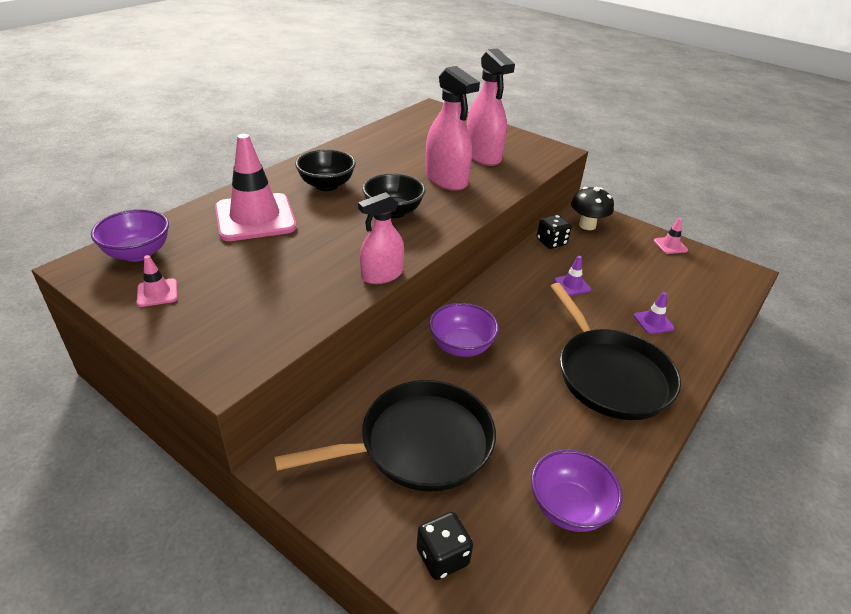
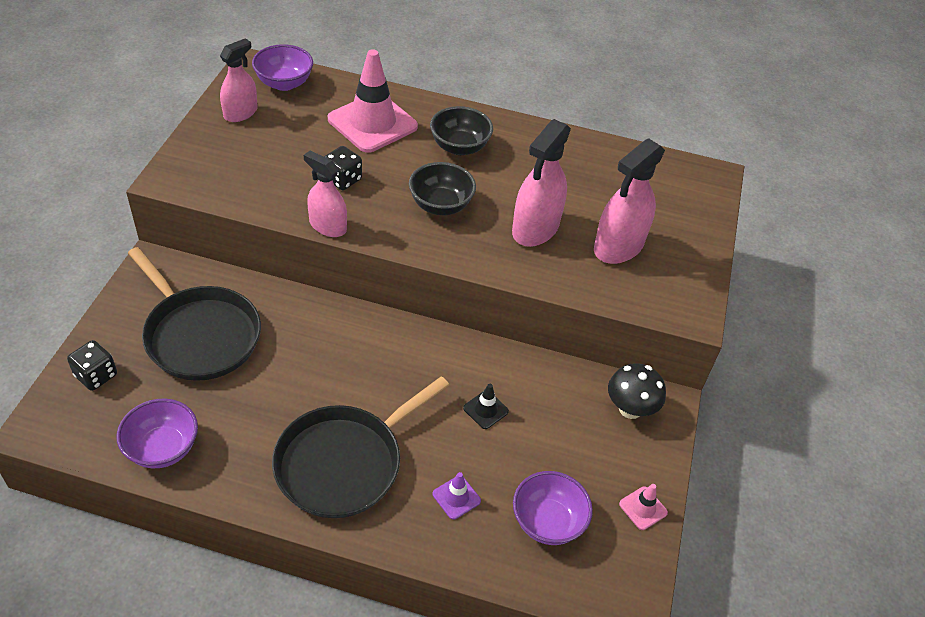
camera: 65 degrees right, 10 degrees up
(157, 293) = (240, 113): pink traffic cone -> pink spray bottle
(461, 346) = (332, 335): purple bowl -> purple bowl (547, 522)
(551, 242) = (564, 377): black dice -> black dice (342, 179)
(572, 285) = (485, 410): purple traffic cone -> black traffic cone

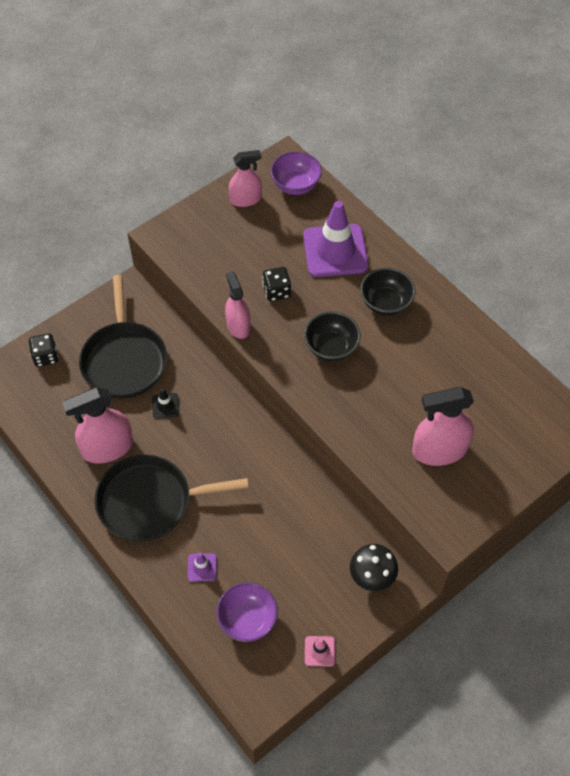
camera: 40 degrees right, 10 degrees up
(163, 448) = (52, 429): purple bowl -> none
(372, 123) = (335, 251): pink traffic cone -> purple traffic cone
(485, 410) = (268, 518): black traffic cone -> black traffic cone (165, 406)
(535, 228) = (387, 402): pink spray bottle -> pink spray bottle (107, 448)

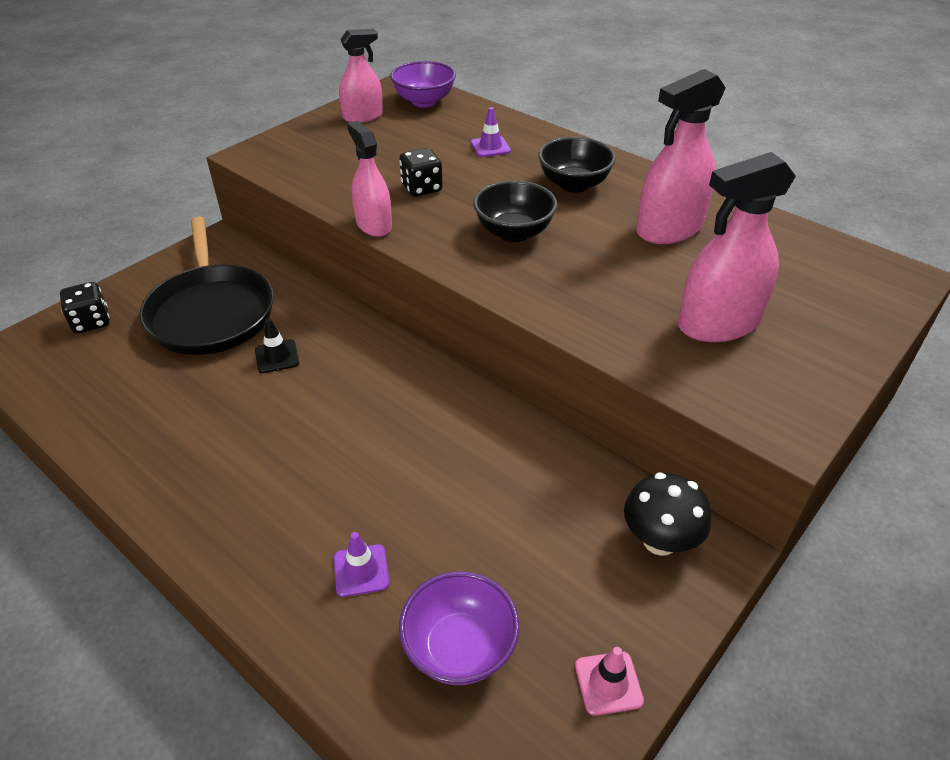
camera: 10 degrees left, 15 degrees down
(107, 448) = (186, 419): pink spray bottle -> pink spray bottle (669, 229)
(150, 502) = (259, 483): black pan -> none
(335, 251) = (490, 147): purple traffic cone -> purple traffic cone, size x0.43

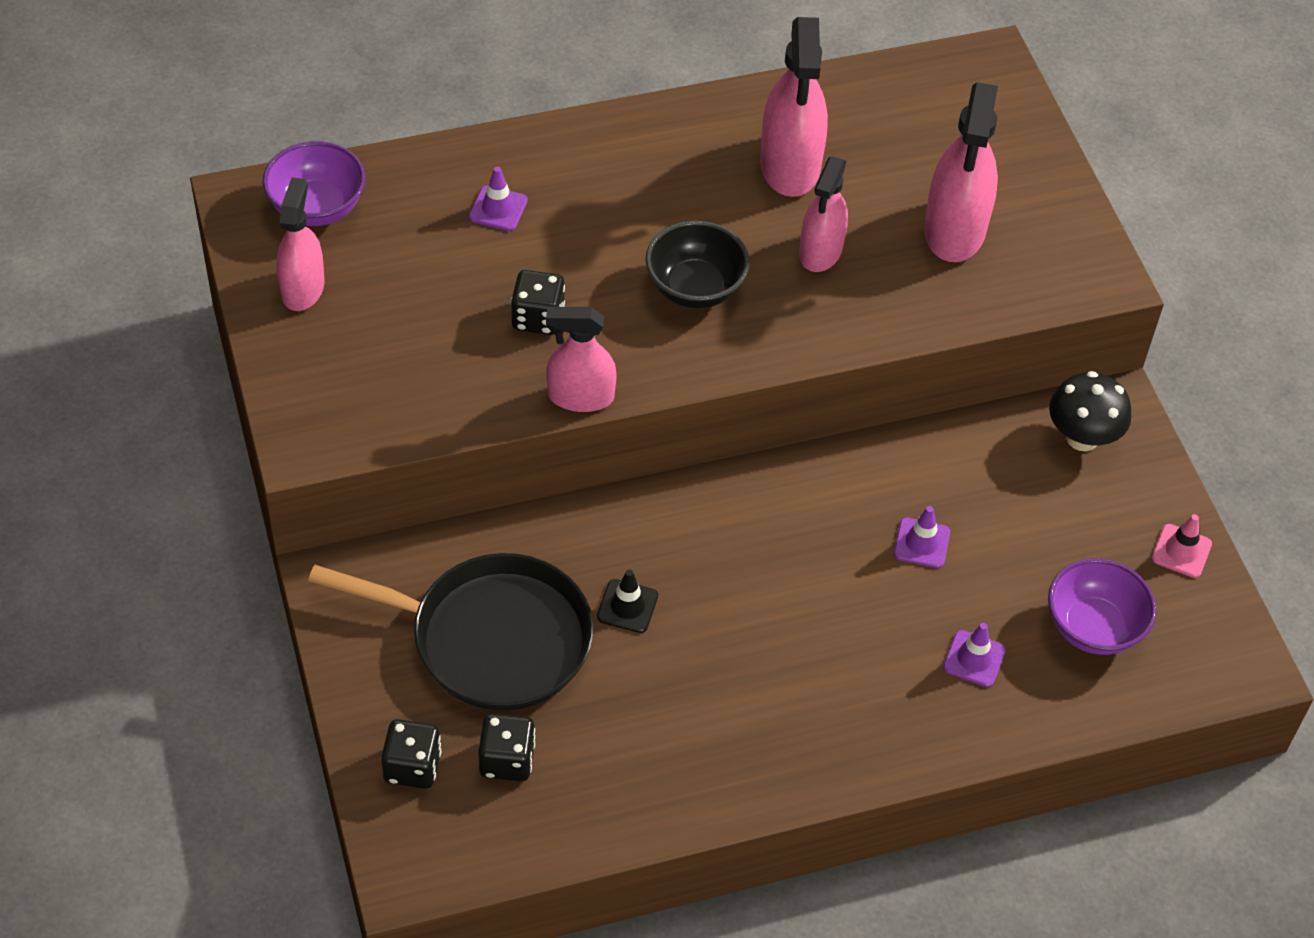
camera: 60 degrees left, 10 degrees up
(115, 357) = (507, 760): none -> black dice
(454, 483) = (921, 543): none -> purple traffic cone
(574, 184) = (645, 186): black bowl -> none
(612, 270) = (821, 251): none -> pink spray bottle

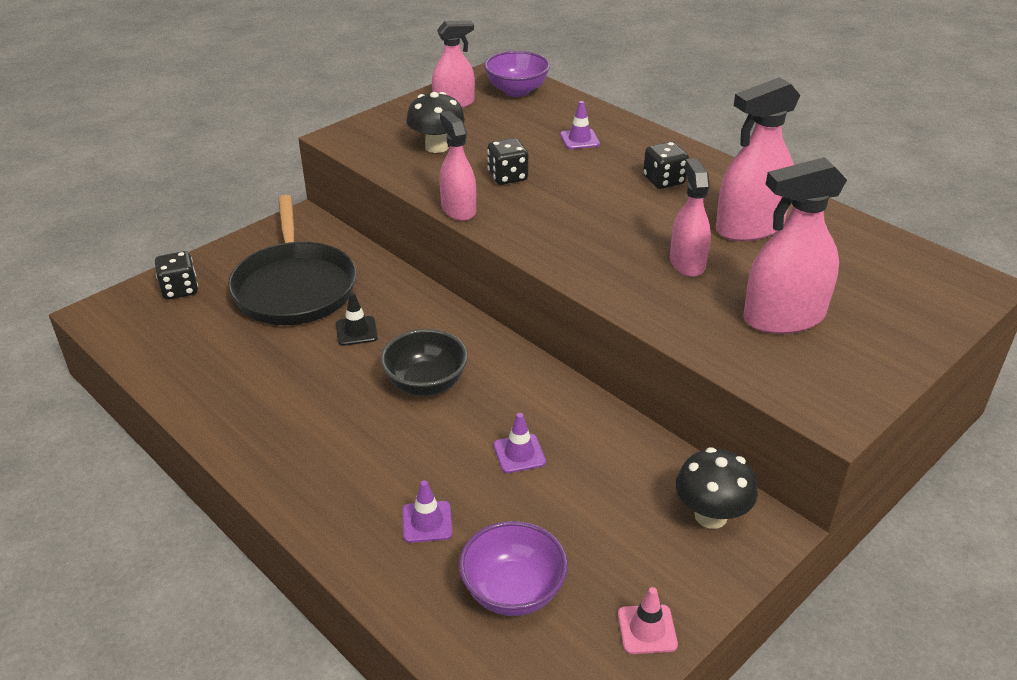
camera: 65 degrees right, 15 degrees down
(410, 355) = (436, 147): none -> black mushroom
(507, 760) = (203, 323): black dice -> black dice (663, 180)
(695, 288) = (594, 223): black bowl -> black bowl (426, 384)
(821, 251) = (687, 263): pink spray bottle -> pink spray bottle turned 90 degrees clockwise

